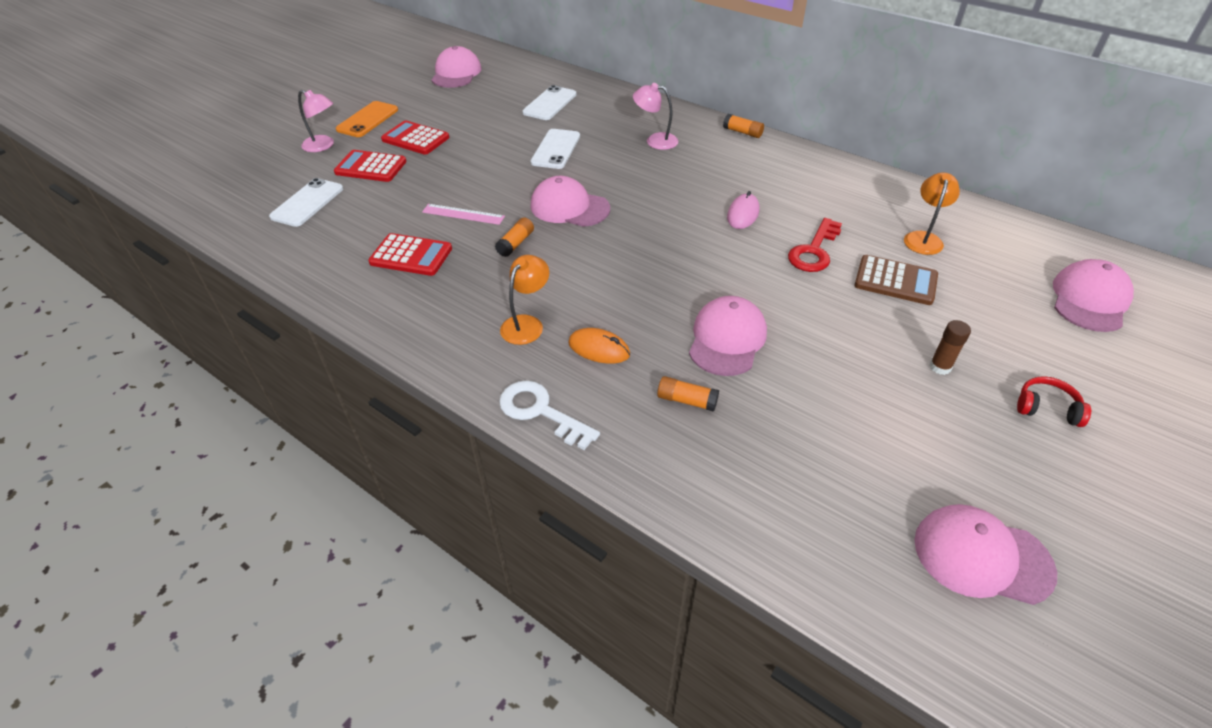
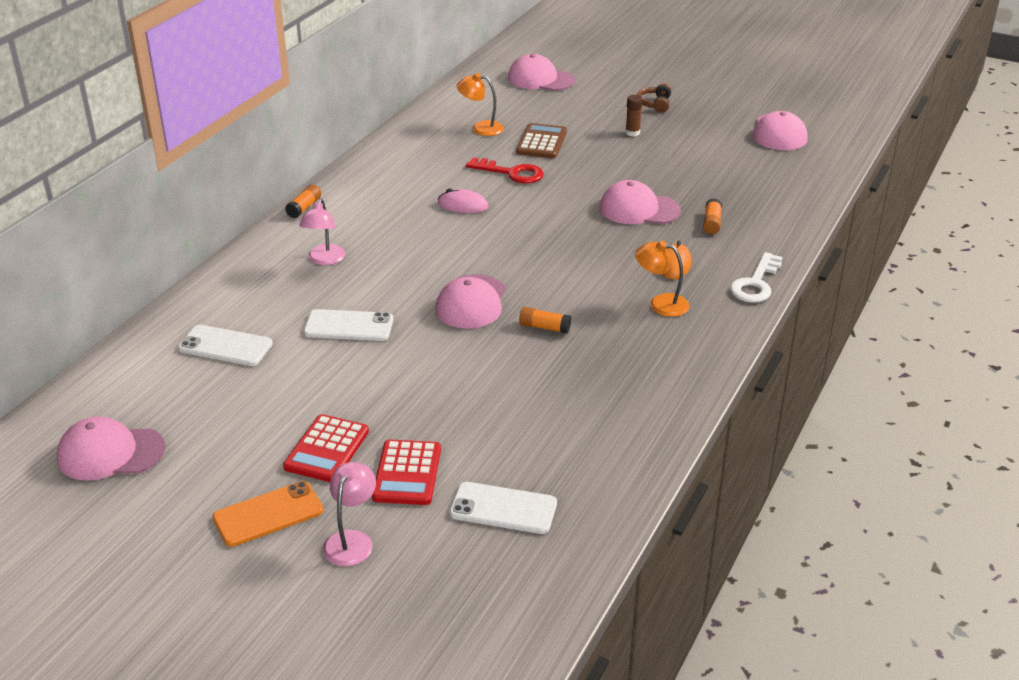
camera: 100 degrees left, 10 degrees down
(367, 120) = (268, 514): orange phone -> orange phone turned 45 degrees counterclockwise
(411, 255) = (585, 393): red calculator -> none
(463, 214) = (500, 372): pink ruler -> none
(1047, 408) = (655, 104): red headphones -> brown headphones

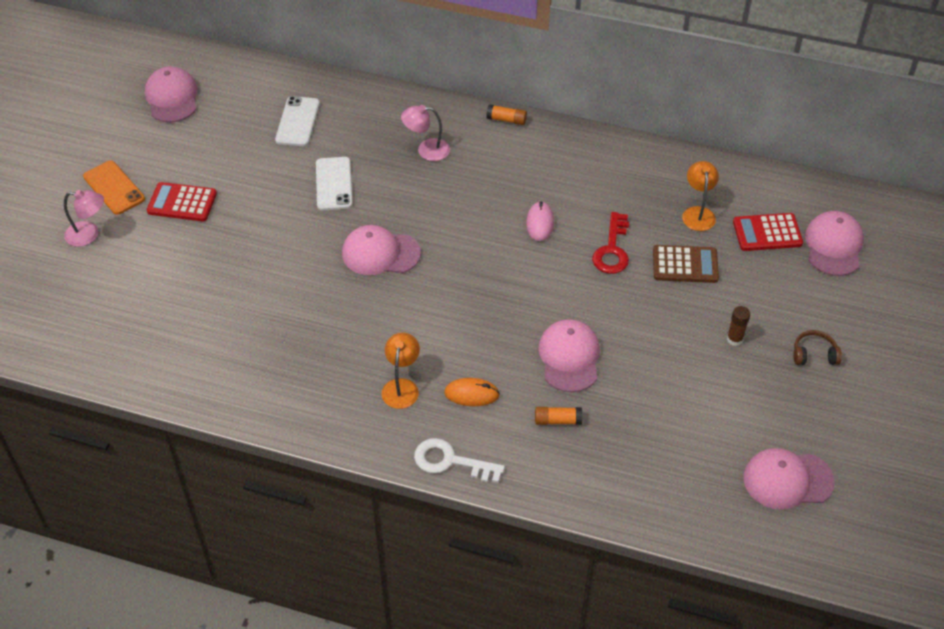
camera: 80 degrees right, 15 degrees up
(407, 473) = (158, 251): red calculator -> red calculator (767, 233)
(503, 508) = (122, 310): white phone -> none
(544, 327) = (351, 307): orange glue stick -> none

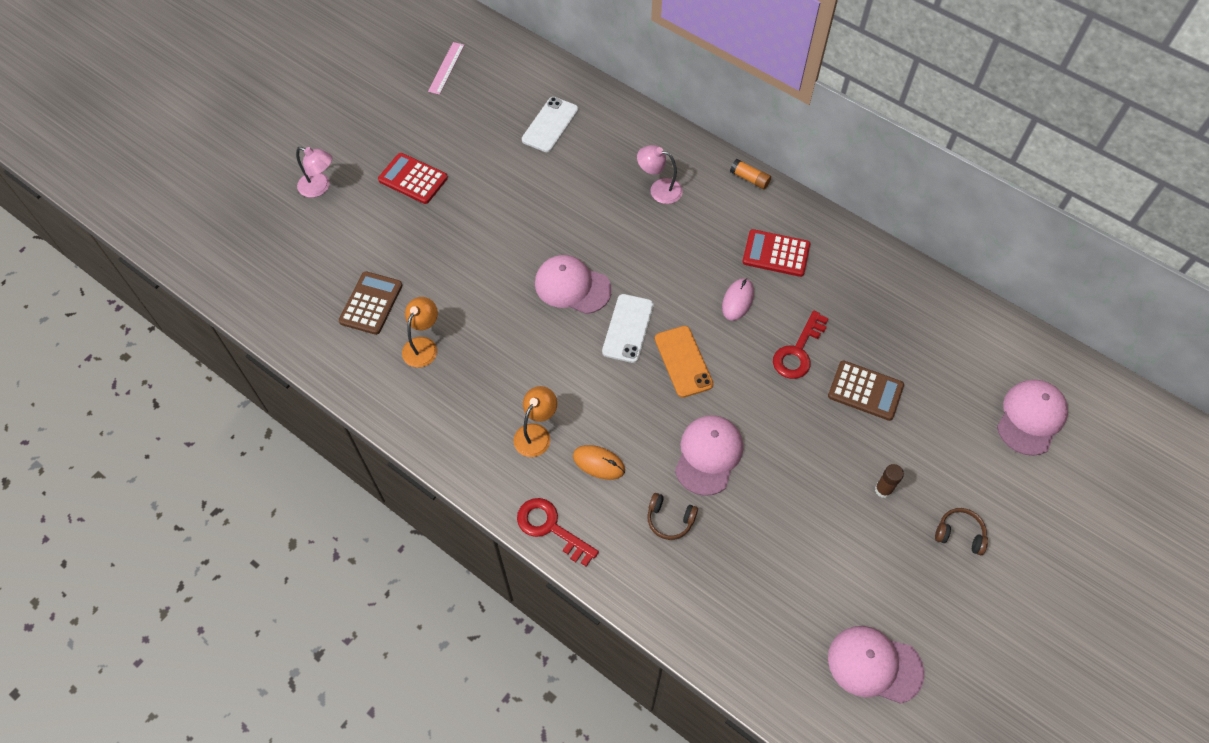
camera: 20 degrees right, 10 degrees up
(114, 188) = (359, 146): orange phone -> orange phone (683, 361)
(172, 98) = (446, 68): pink cap -> pink ruler
(188, 322) = (371, 303): none -> brown calculator
(333, 184) = (557, 200): white phone -> white phone (628, 328)
(451, 461) = (551, 528): white key -> red key
(557, 420) = (670, 519): orange glue stick -> brown headphones
(698, 213) = (902, 337): orange lamp -> orange lamp (423, 345)
(767, 233) = (965, 381): red calculator -> red calculator (776, 254)

